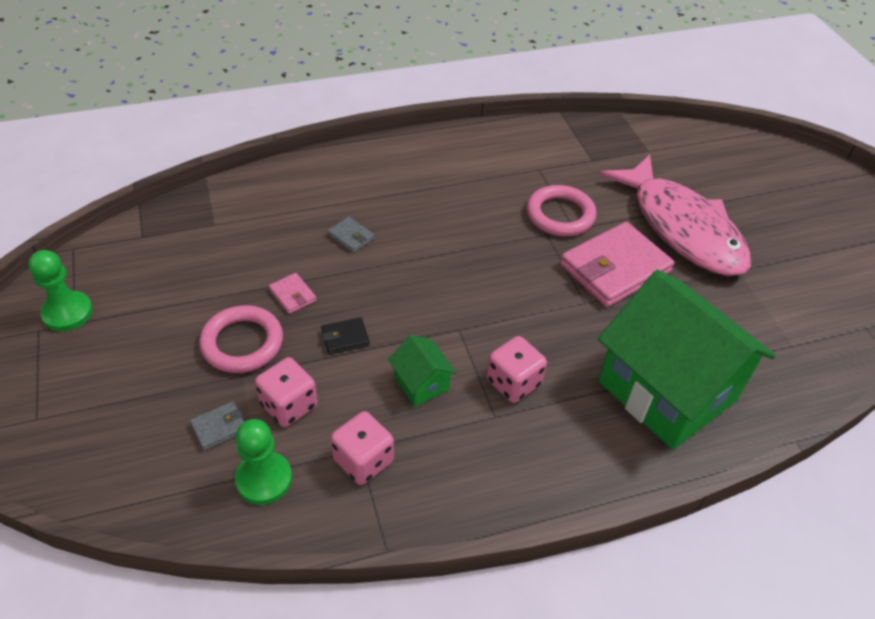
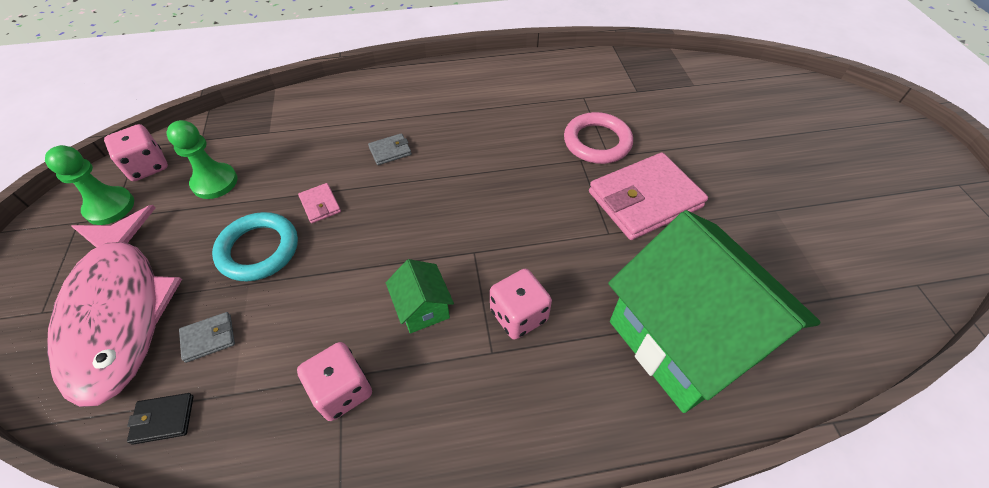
camera: 10 degrees right, 5 degrees up
(242, 343) = (258, 250): pink ring -> turquoise ring
(264, 479) = (235, 402): green pawn -> green pawn (215, 182)
(288, 405) = (284, 320): pink dice -> pink dice (147, 166)
(345, 338) = (358, 252): black wallet -> black wallet (163, 419)
(351, 236) = (390, 151): grey wallet -> grey wallet turned 75 degrees counterclockwise
(682, 228) = (719, 162): pink fish -> pink fish (118, 312)

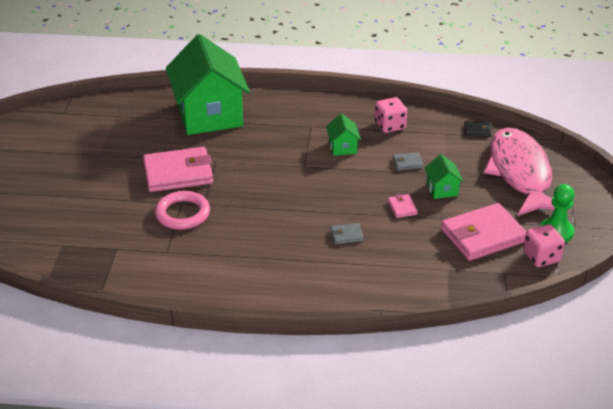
camera: 165 degrees left, 15 degrees down
(209, 338) = (463, 154): grey wallet -> grey wallet (407, 163)
(215, 182) = (483, 236): green pawn -> pink wallet
(258, 250) = (442, 189): turquoise ring -> green house
(518, 315) = (290, 136): pink dice -> none

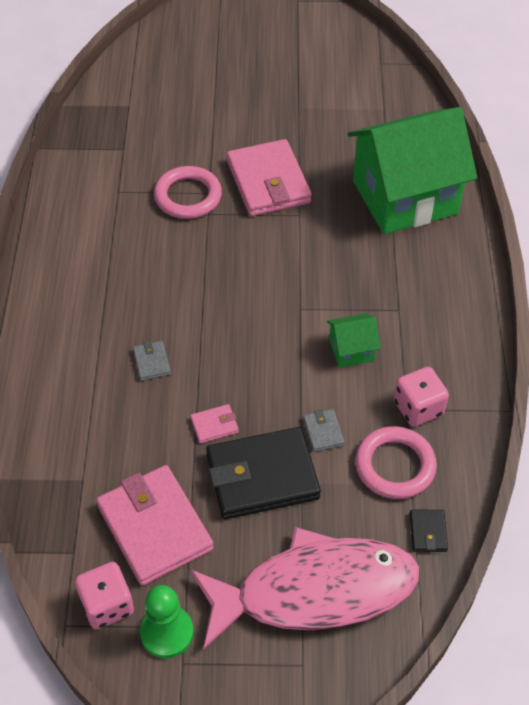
camera: 85 degrees right, 15 degrees up
(432, 138) = (395, 466): none -> pink ring
(442, 189) = (262, 477): green house -> black wallet

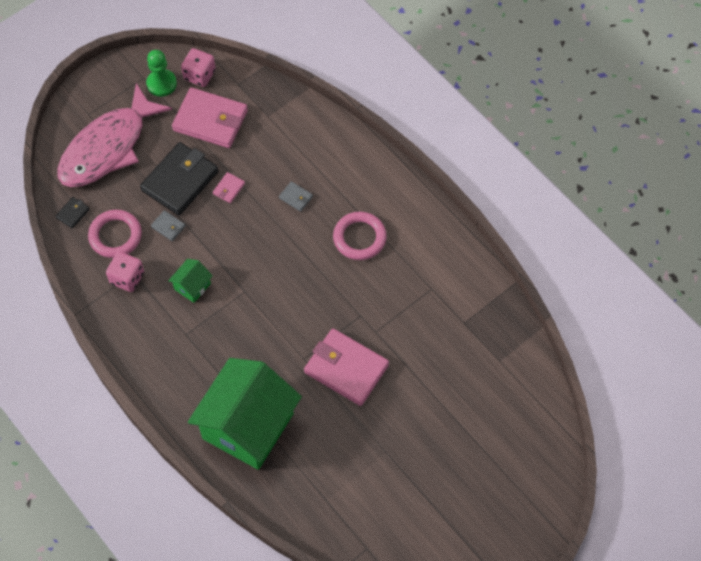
camera: 140 degrees right, 10 degrees up
(188, 196) = (385, 318): pink ring -> pink ring (359, 238)
(428, 532) = (73, 213): black wallet -> black wallet turned 75 degrees clockwise

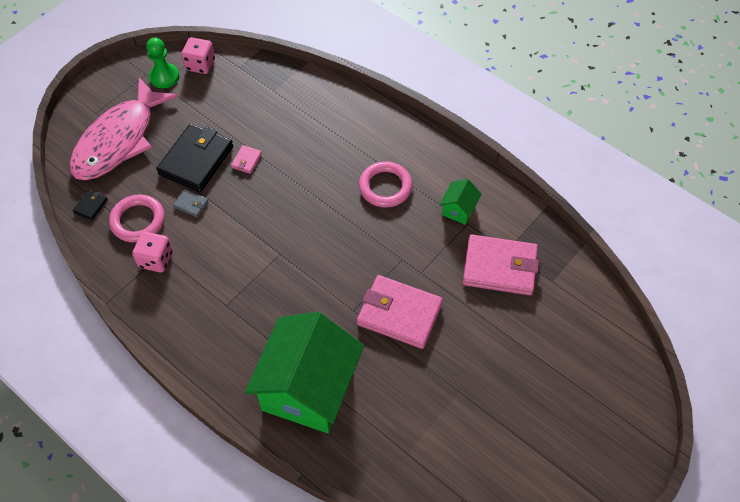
camera: 10 degrees left, 5 degrees down
(192, 286) = (225, 257): green house -> green house (458, 210)
(210, 120) = (217, 102): pink wallet -> pink wallet (499, 267)
(296, 197) = (314, 159): grey wallet -> none

